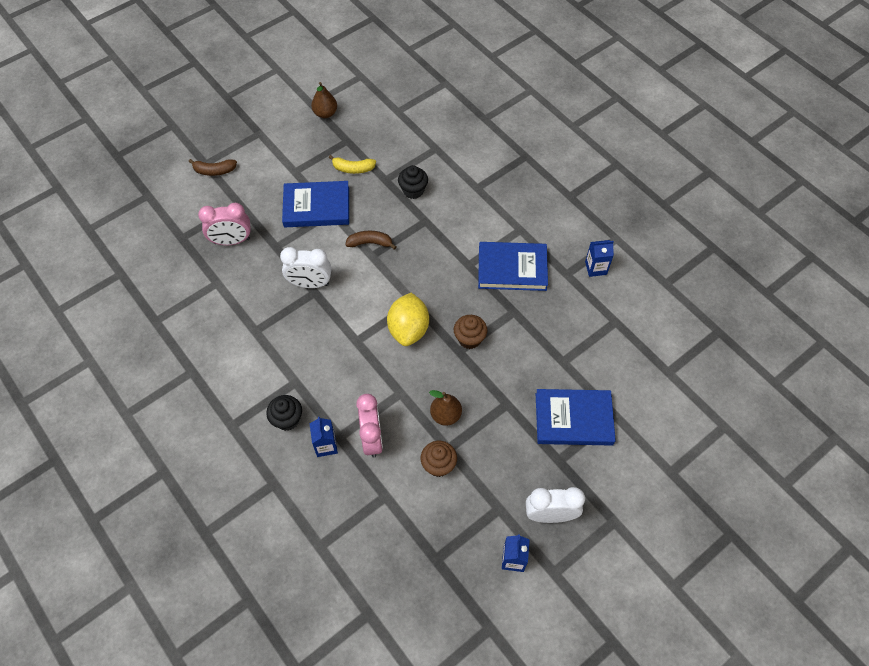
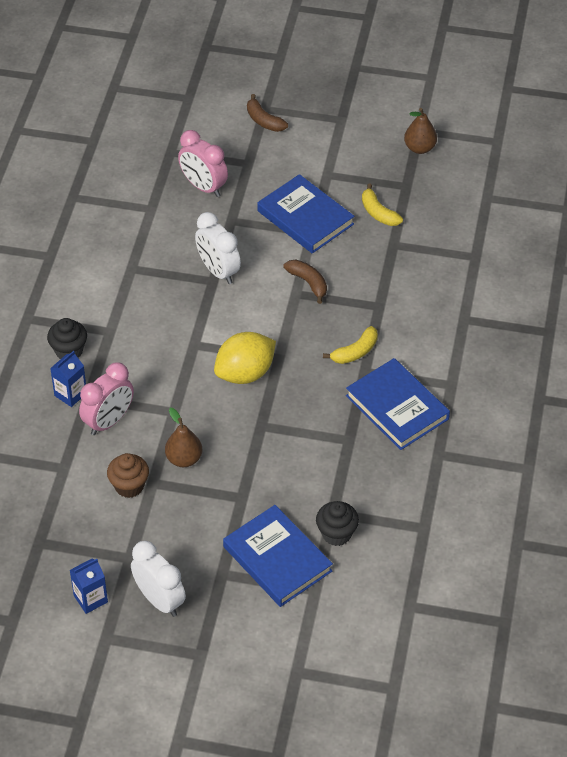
camera: 50 degrees right, 10 degrees down
(413, 191) = (404, 273): black cupcake -> black cupcake (336, 534)
(449, 258) = (355, 352): none -> yellow banana
(469, 339) = (282, 425): brown cupcake -> none
(595, 268) = (471, 473): blue carton -> none

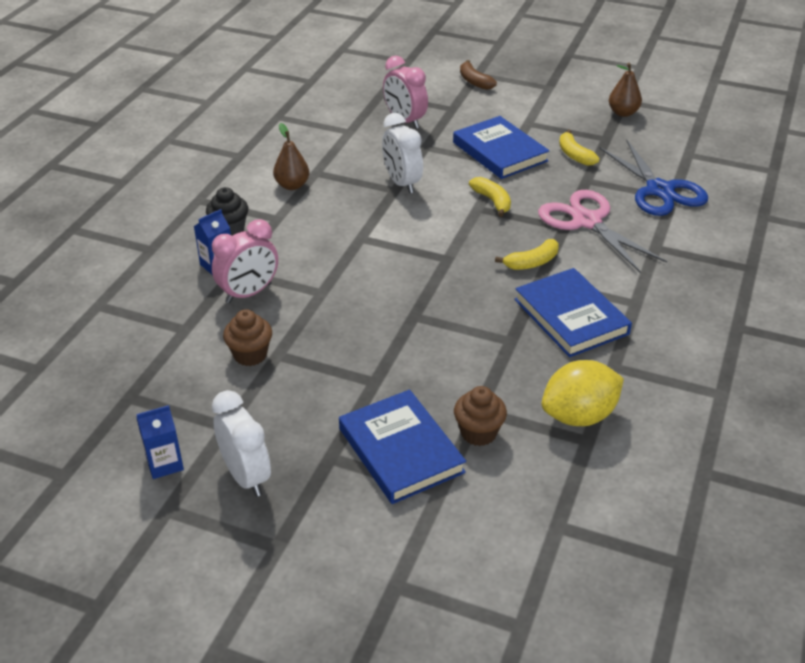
camera: 10 degrees right, 10 degrees down
(184, 459) = (319, 336): brown pear -> brown pear (292, 185)
(245, 373) = (408, 268): yellow lemon -> yellow lemon (579, 416)
(308, 283) = (492, 201): brown banana -> yellow banana
(336, 534) = (478, 433): black cupcake -> brown cupcake
(399, 296) = (587, 221): none -> pink scissors
(462, 248) = (659, 190): none -> blue scissors

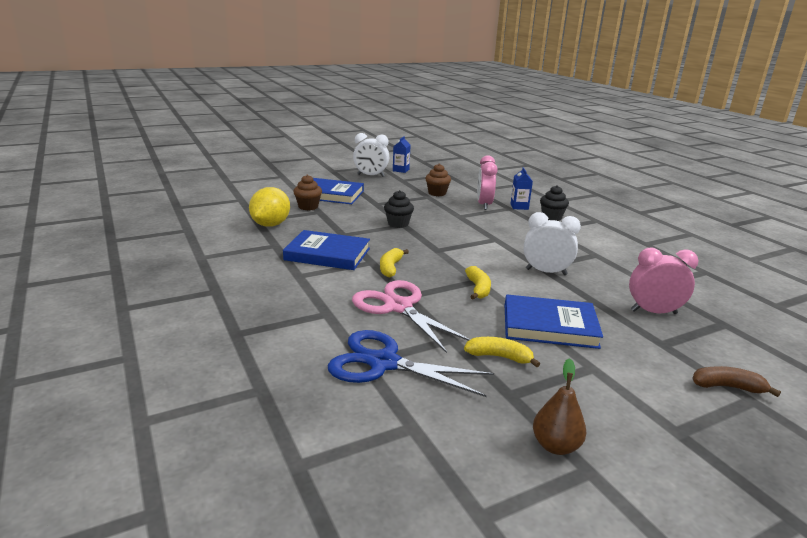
camera: 130 degrees right, 15 degrees down
(292, 185) = (585, 243): brown pear -> none
(418, 321) = (398, 224): none -> black cupcake
(492, 201) = (478, 289): yellow banana -> yellow banana turned 105 degrees counterclockwise
(587, 221) = (399, 307): pink scissors -> pink scissors turned 135 degrees counterclockwise

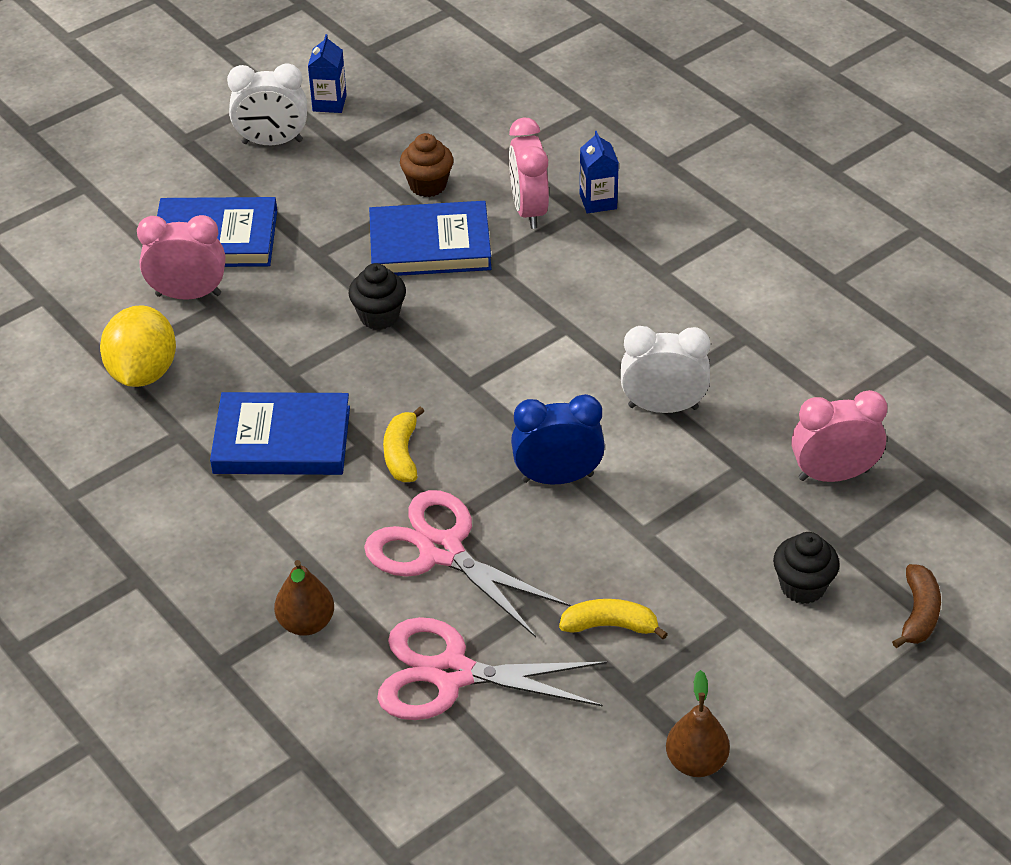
camera: 10 degrees left, 20 degrees up
(301, 324) = (306, 623): none -> brown pear
(308, 207) = (188, 295): brown cupcake -> pink clock
(384, 363) = (452, 674): blue scissors -> pink scissors
(478, 289) = (557, 478): yellow banana -> blue clock
(549, 326) = (676, 543): blue book -> blue book (430, 245)
(551, 217) = (663, 228): black cupcake -> black cupcake (802, 586)
(727, 387) = (919, 614): brown banana -> brown banana turned 105 degrees clockwise

